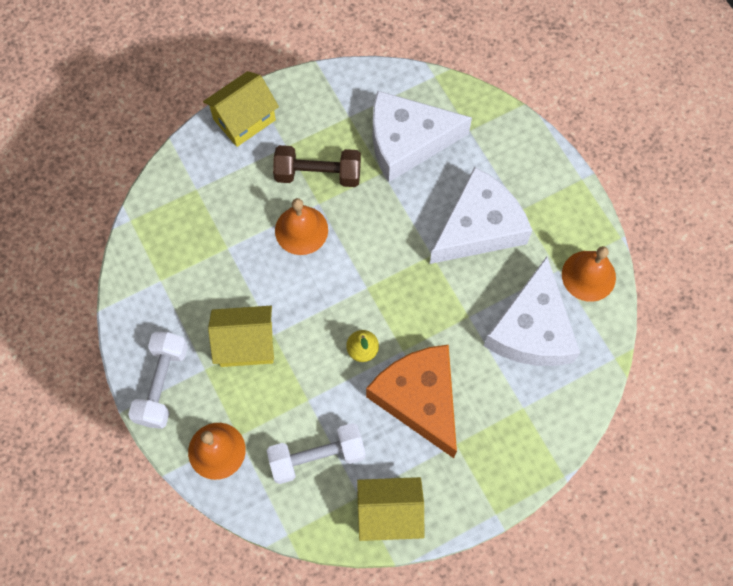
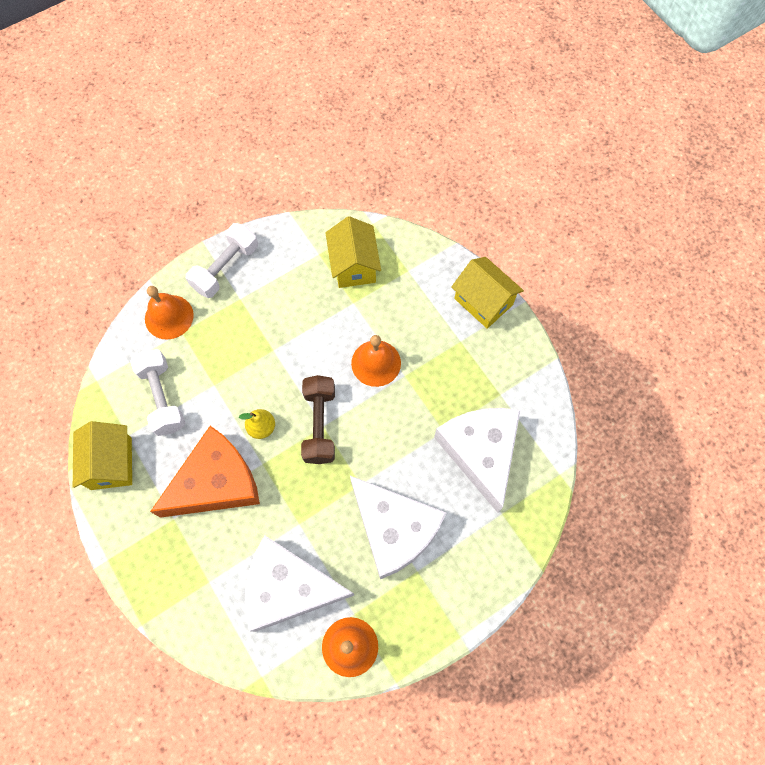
camera: 85 degrees right, 0 degrees up
(162, 384) = (225, 268): white dumbbell -> white dumbbell turned 60 degrees counterclockwise
(246, 344) = (263, 328): yellow house -> yellow house (354, 265)
(318, 174) = (434, 372): brown dumbbell -> brown dumbbell (319, 424)

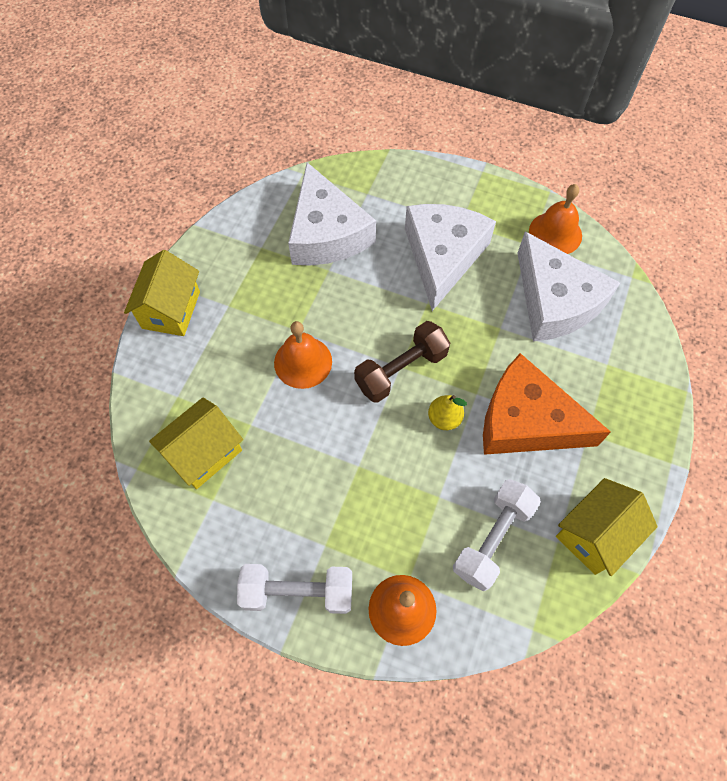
camera: 125 degrees left, 5 degrees down
(481, 452) = (326, 233): white cheese -> white cheese turned 60 degrees counterclockwise

